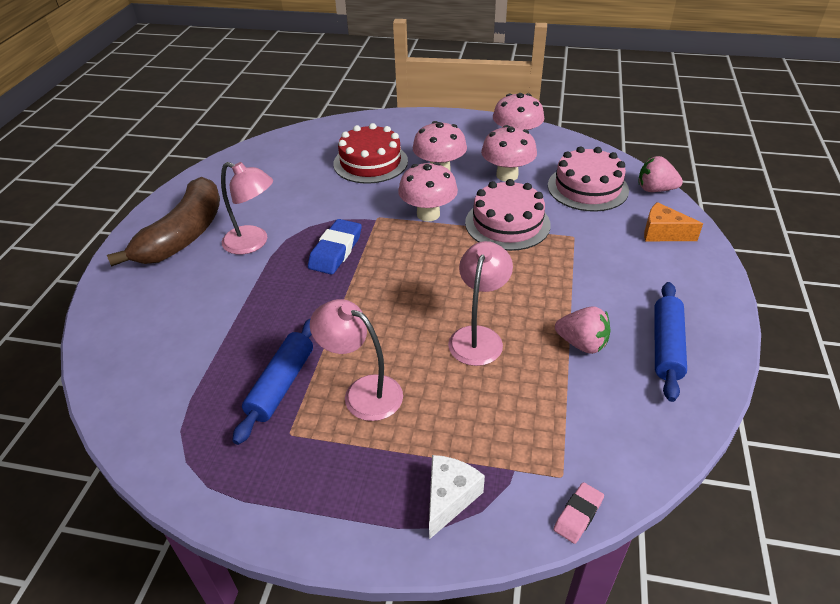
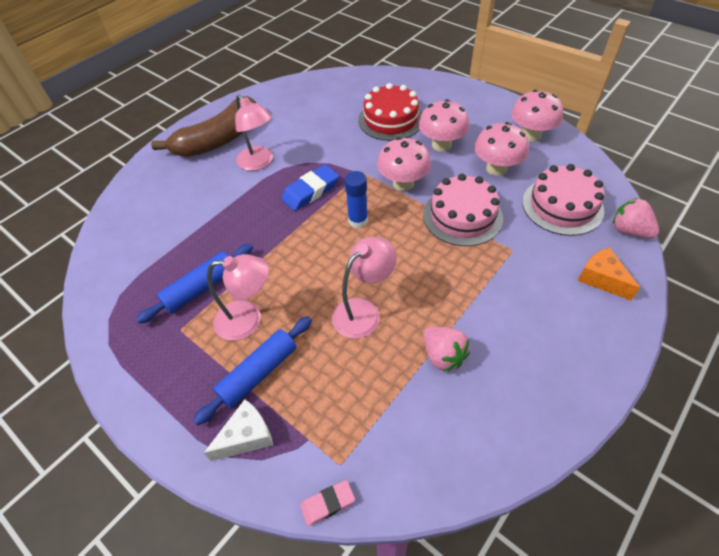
camera: 30 degrees right, 10 degrees up
(362, 392) = (248, 320): pink lamp -> pink lamp turned 120 degrees clockwise
(408, 261) = (358, 220): none -> blue glue stick
(666, 346) = (516, 393): blue rolling pin -> blue rolling pin (258, 373)

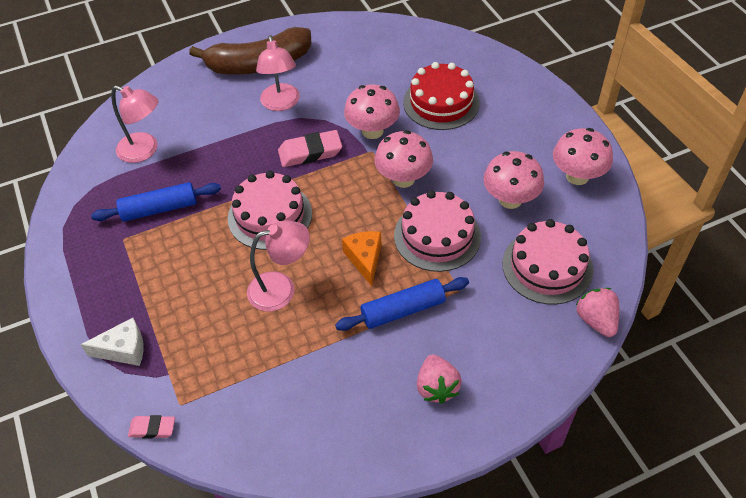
camera: 25 degrees right, 0 degrees up
(248, 320) = (181, 254): pink lamp -> pink lamp (145, 150)
(258, 373) = (162, 303): blue rolling pin -> blue rolling pin (403, 310)
(310, 254) = (270, 215): none -> pink cake
(311, 191) = (310, 152): blue eraser -> pink eraser
(358, 220) = (334, 200): blue glue stick -> none
(441, 145) = (472, 151): pink mushroom -> pink mushroom (372, 131)
(443, 355) = (322, 358): pink strawberry -> pink strawberry (436, 387)
(601, 279) = (525, 355): orange cheese -> orange cheese (365, 259)

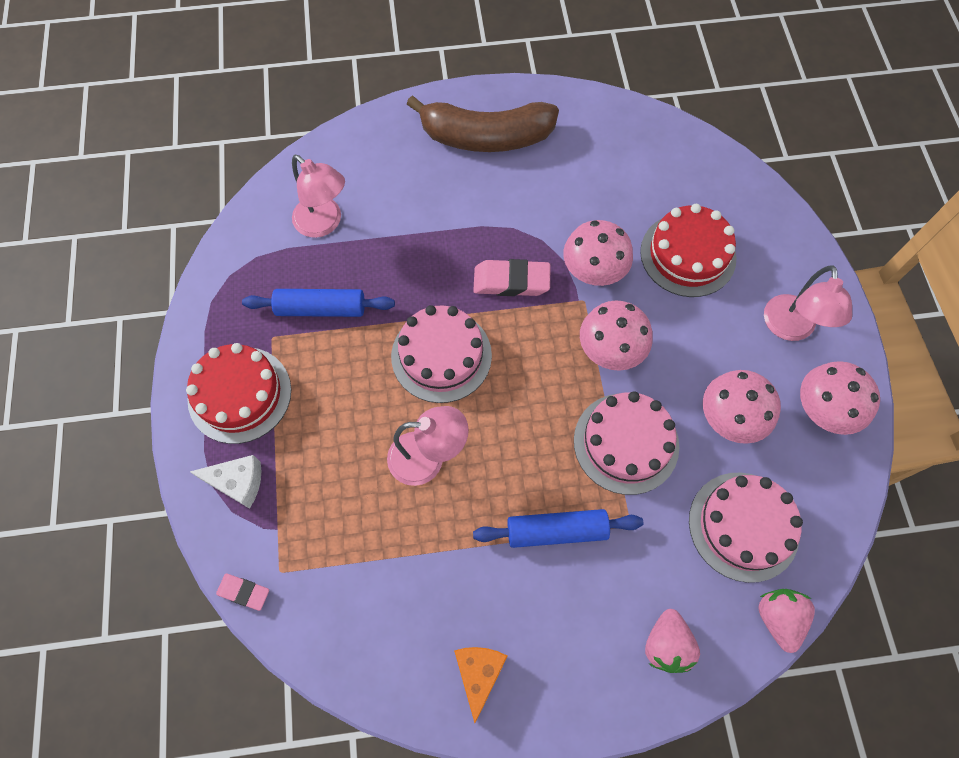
camera: 15 degrees right, 15 degrees up
(107, 286) = (239, 394): none -> red cake
(281, 104) = (496, 202): pink lamp -> pink lamp (790, 328)
(365, 259) = (532, 448): orange cheese -> orange cheese (479, 673)
(436, 387) = (564, 644): pink strawberry -> pink strawberry (666, 644)

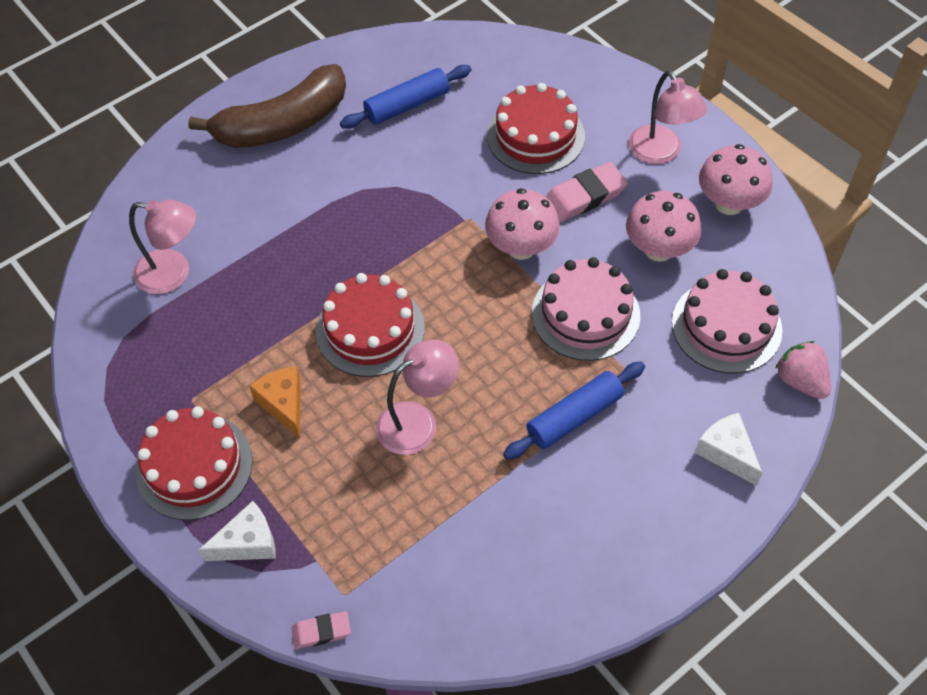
camera: 30 degrees left, 10 degrees down
(321, 309) = (224, 349): blue rolling pin -> blue rolling pin (407, 105)
(441, 355) = (370, 329): pink cake -> red cake
(479, 673) = (586, 569): orange cheese -> orange cheese (283, 404)
(511, 281) = (392, 235): pink eraser -> pink eraser (585, 196)
(593, 272) = (462, 190): pink mushroom -> none
(666, 644) = (726, 453): pink strawberry -> white cheese

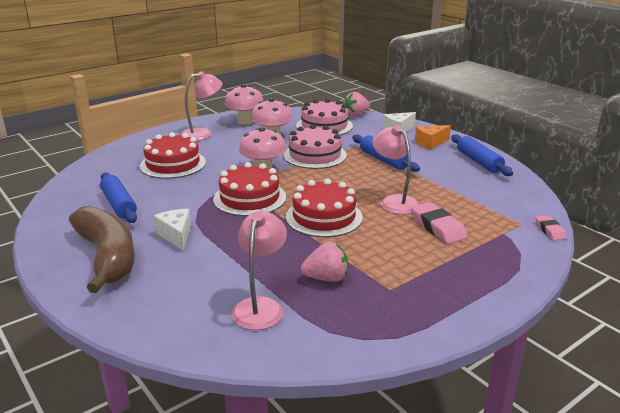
camera: 90 degrees left, 30 degrees down
(194, 466) = (449, 284): red cake -> red cake (249, 198)
(221, 334) = (326, 278): none -> pink strawberry
(248, 542) = (502, 258): white cheese -> white cheese (176, 235)
(283, 404) = (388, 248): orange cheese -> orange cheese (430, 143)
(579, 577) = (479, 162): none -> blue rolling pin
(585, 196) = (228, 153): pink eraser -> pink eraser (438, 227)

